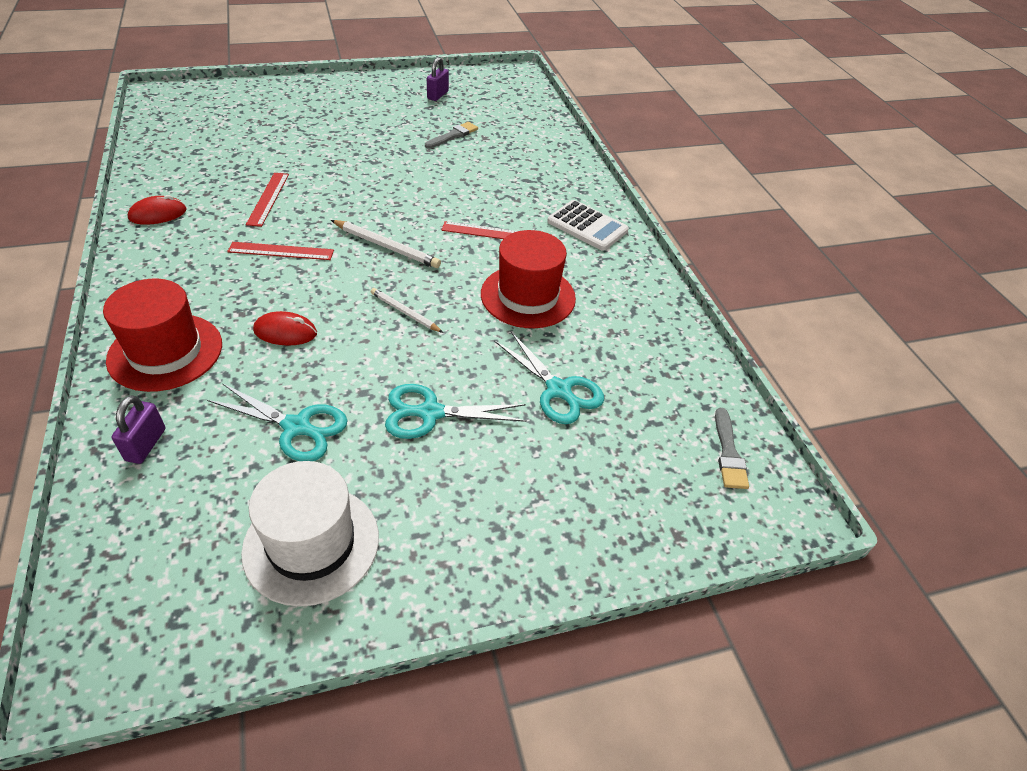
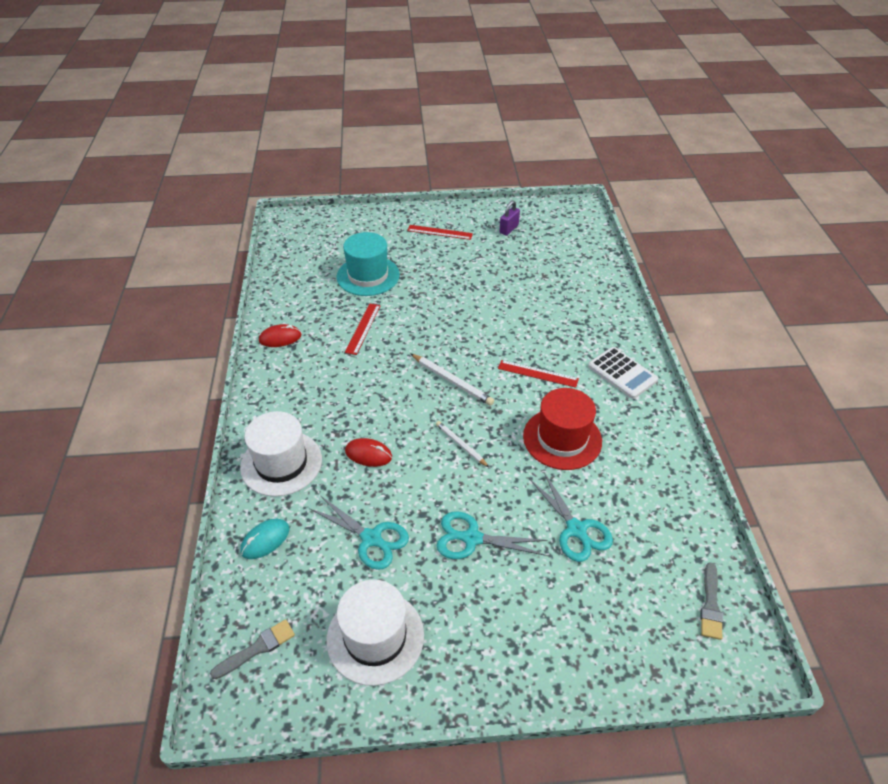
camera: 15 degrees right, 0 degrees up
(146, 444) = (265, 540): purple padlock -> turquoise mouse
(165, 352) = (281, 463): red hat -> white hat
(270, 145) = (368, 276): none -> turquoise hat
(281, 251) = (369, 379): red ruler -> red ruler (439, 232)
(453, 135) = (517, 272): grey brush -> grey brush (257, 648)

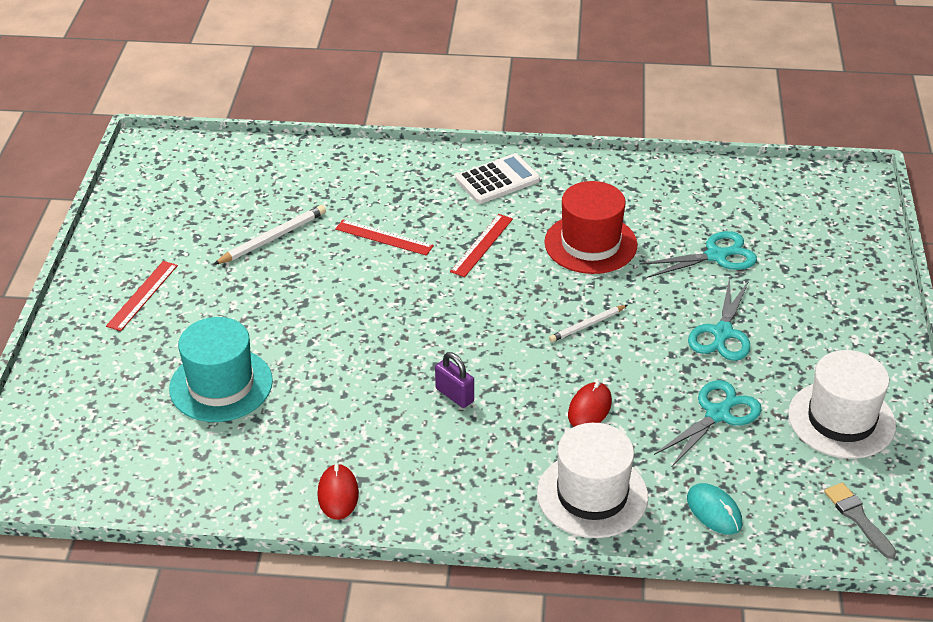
camera: 80 degrees left, 5 degrees down
(363, 328) = (345, 398): red ruler -> red ruler (384, 237)
(452, 381) = (477, 320): white pencil -> white pencil (272, 238)
(509, 229) = (170, 224): purple padlock -> purple padlock (454, 395)
(710, 605) = (804, 190): grey brush -> none

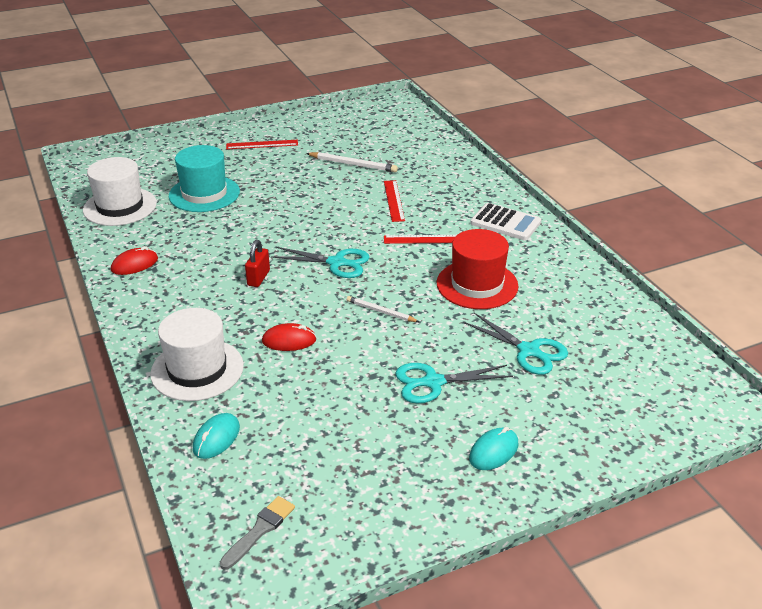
camera: 60 degrees right, 5 degrees down
(454, 395) = (258, 278): purple padlock -> red padlock
(718, 414) = (331, 408): turquoise scissors -> turquoise scissors (337, 263)
(836, 334) = (493, 451): none -> turquoise mouse
(841, 419) = (380, 485): white hat -> white hat (120, 207)

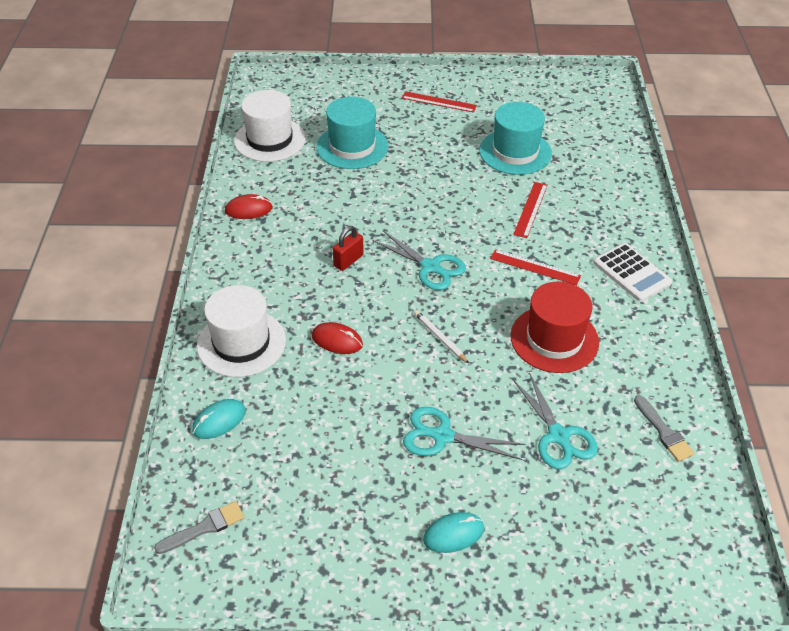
camera: 25 degrees right, 10 degrees up
(353, 164) = (515, 152): white pencil -> turquoise hat
(607, 322) = (663, 431): none -> grey brush

